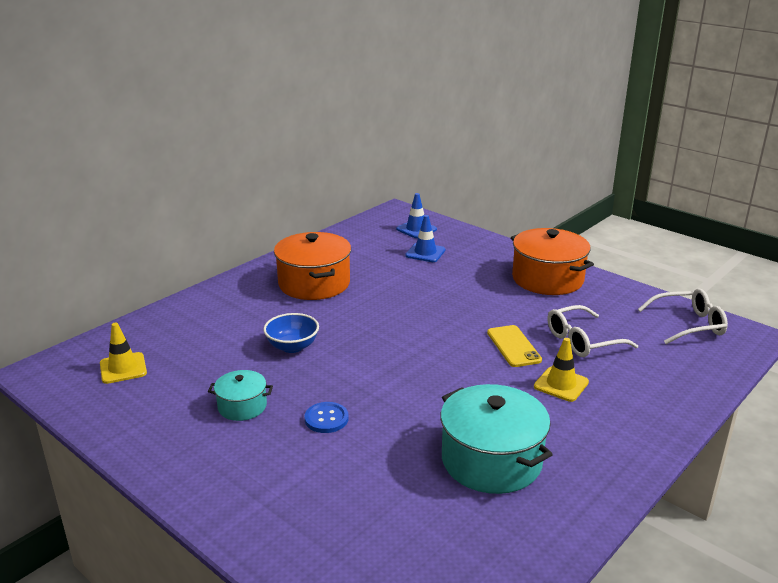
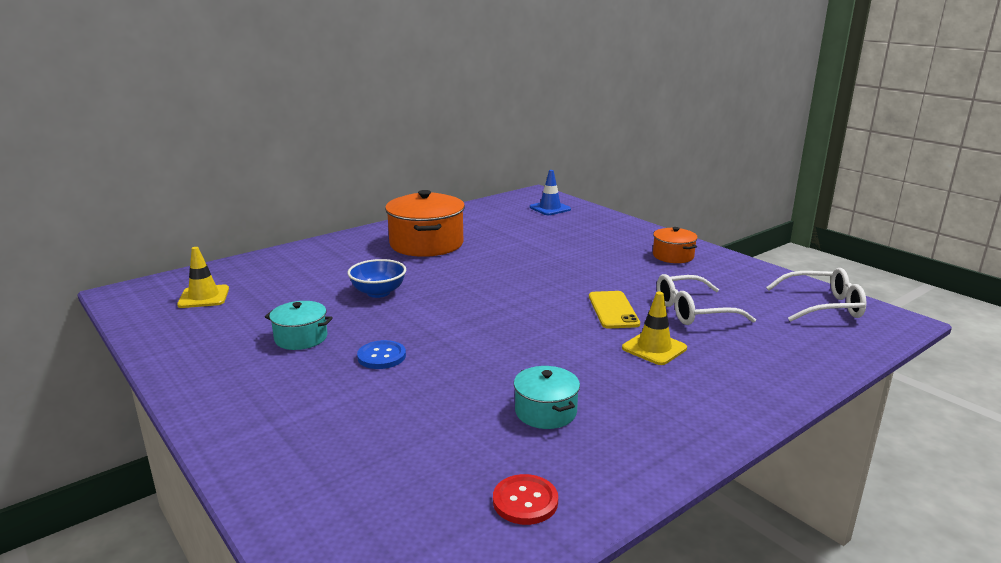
camera: 10 degrees right, 5 degrees down
(425, 253) = (551, 227): blue traffic cone -> none
(491, 460) = (545, 412): turquoise pot -> turquoise pot, size x0.53
(504, 548) = (525, 501): none -> red button
(547, 279) = (673, 256): orange pot -> orange pot, size x0.53

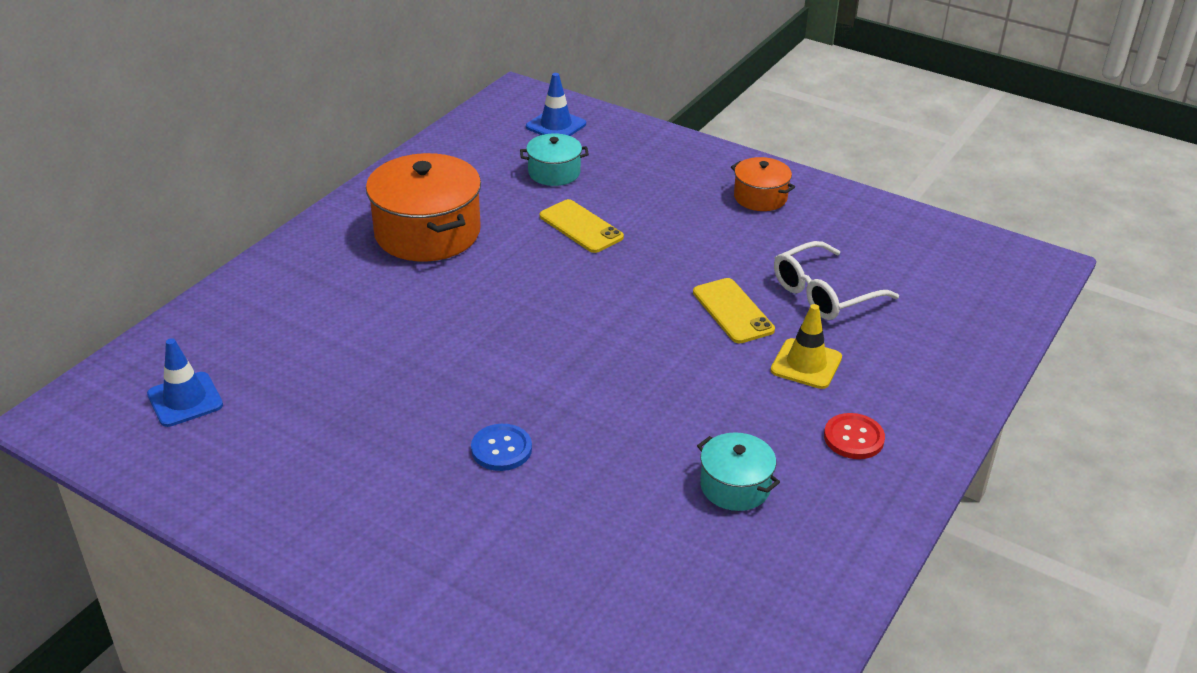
camera: 20 degrees left, 15 degrees up
(204, 297) = (185, 400): yellow traffic cone -> blue traffic cone
(301, 338) = (378, 442): turquoise pot -> turquoise pot (554, 172)
(378, 292) = (424, 341): blue bowl -> none
(525, 501) = (774, 605): red button -> red button (853, 438)
(531, 254) = (581, 227): none -> yellow phone
(823, 306) = (960, 255): white glasses -> none

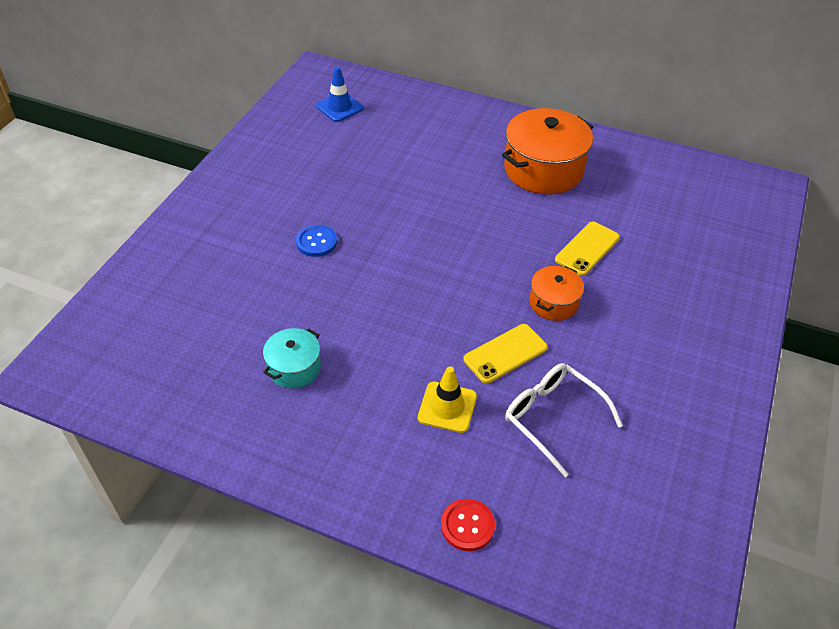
camera: 80 degrees right, 10 degrees up
(554, 172) = (658, 223): turquoise pot -> none
(556, 125) = (733, 215): blue traffic cone -> none
(760, 197) = (691, 363): orange pot -> orange pot (553, 303)
(853, 438) = (359, 442): red button -> red button (467, 526)

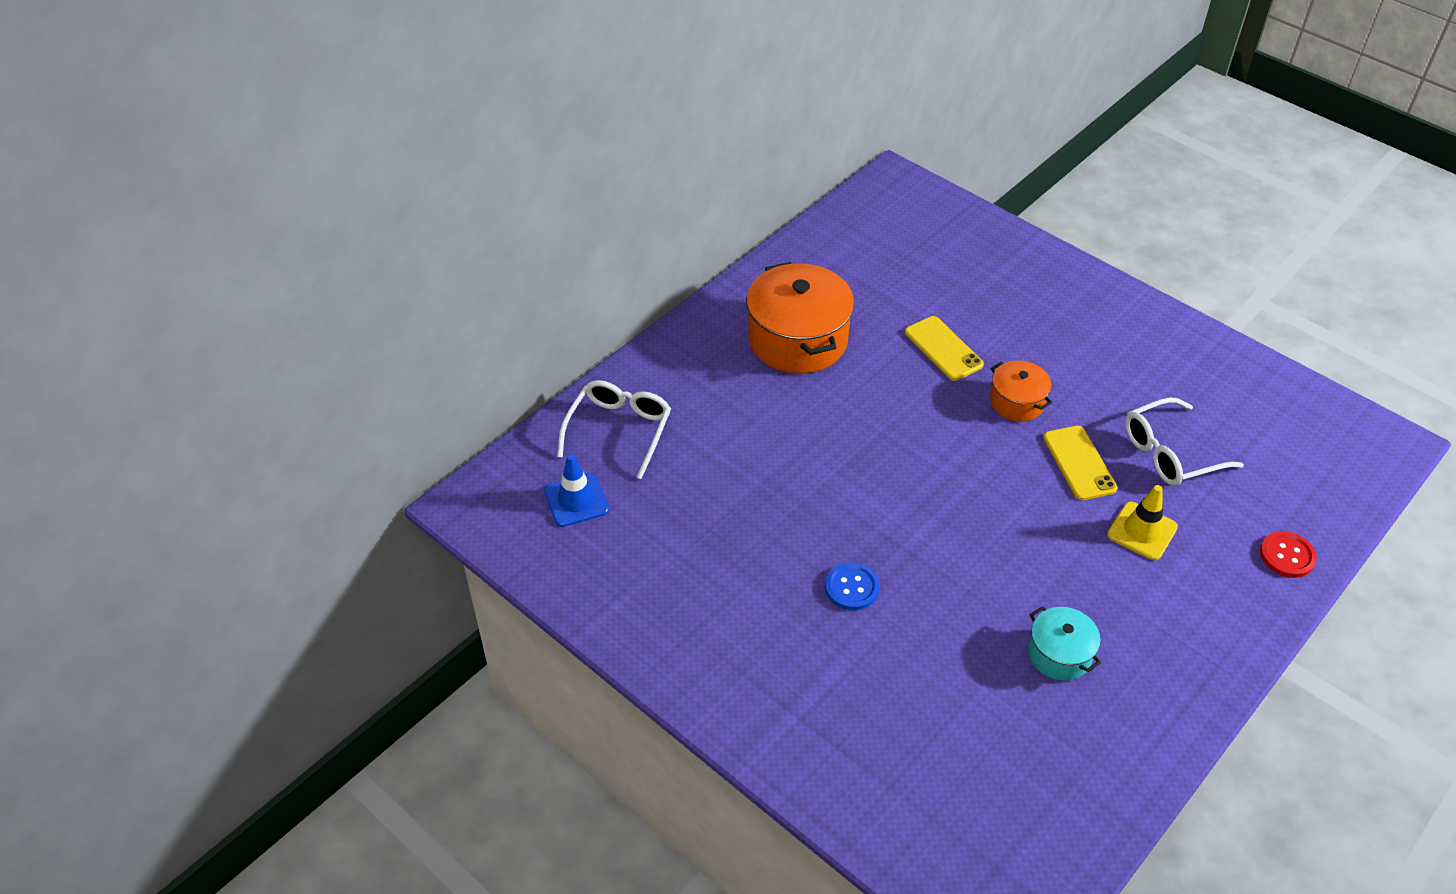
camera: 70 degrees left, 0 degrees up
(407, 110) = (619, 430): none -> white glasses

